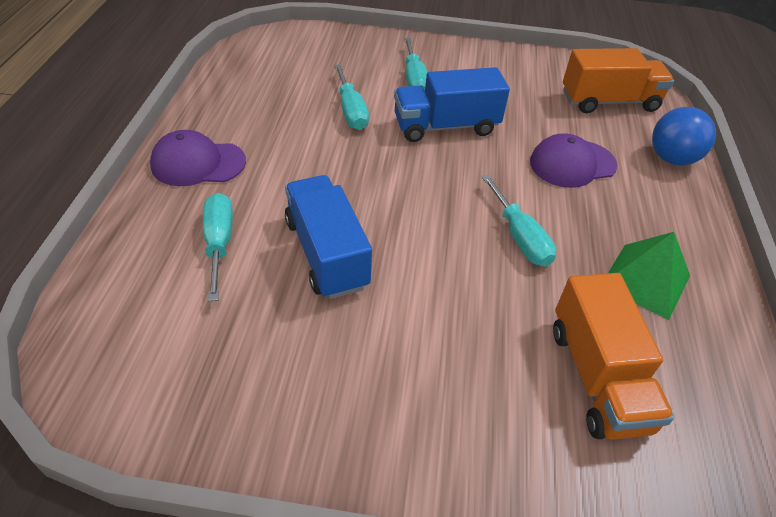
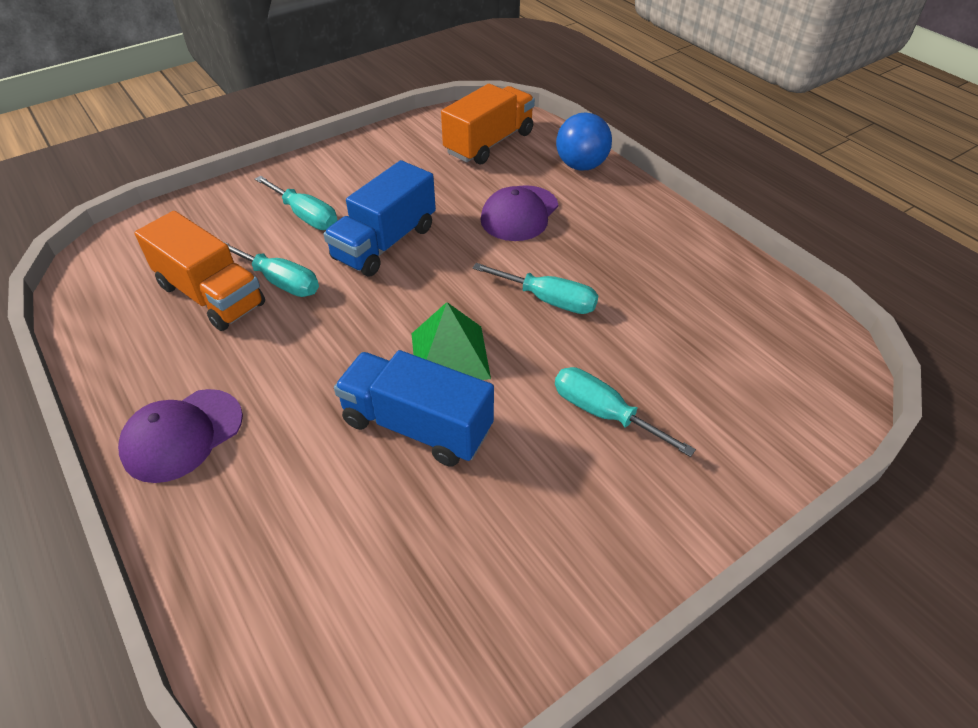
camera: 40 degrees left, 0 degrees up
(219, 243) = (306, 492): turquoise screwdriver -> turquoise screwdriver (603, 413)
(598, 377) = (709, 366): orange truck -> orange truck (211, 295)
(645, 280) = (662, 273): green pyramid -> green pyramid (449, 355)

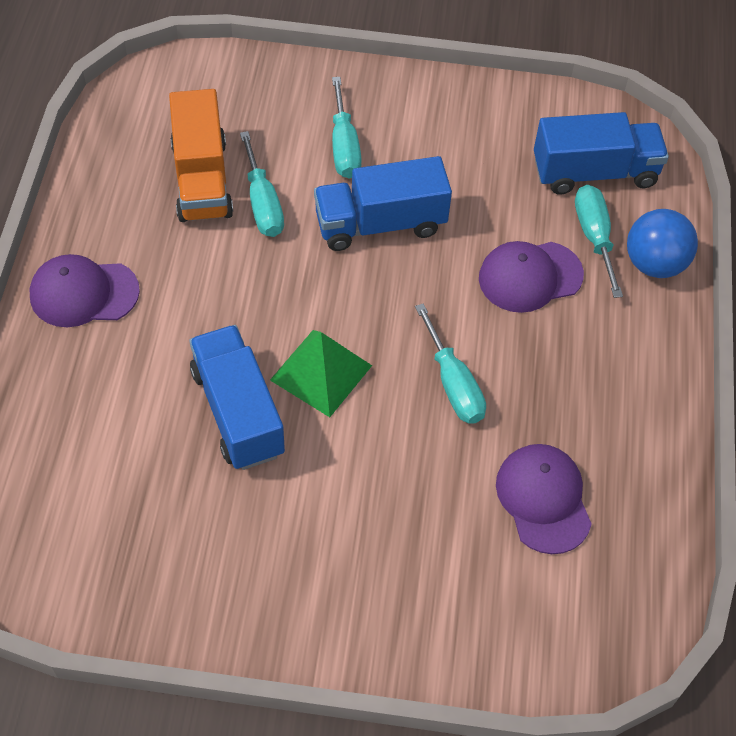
camera: 40 degrees right, 10 degrees up
(489, 143) = (594, 172): orange truck -> blue truck
(603, 413) = (380, 514): turquoise screwdriver -> turquoise screwdriver (594, 237)
(688, 325) = (543, 499): none -> purple cap

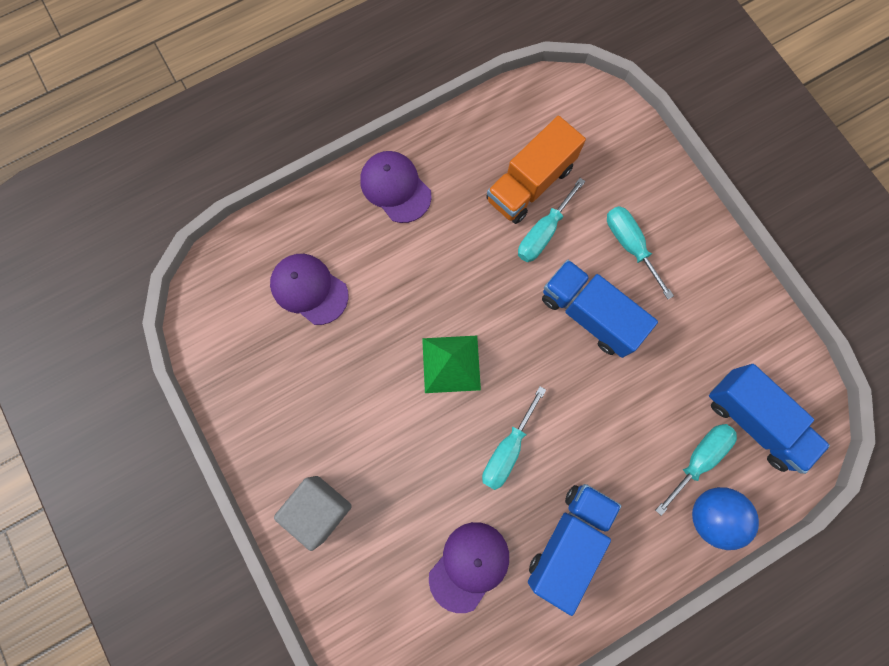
camera: 55 degrees right, 20 degrees up
(237, 412) = (386, 338): blue truck -> blue truck (568, 540)
(344, 146) = (630, 245): turquoise screwdriver -> turquoise screwdriver turned 105 degrees clockwise
(365, 605) = (319, 509): none -> grey cube
(530, 277) = (629, 439): purple cap -> purple cap (309, 289)

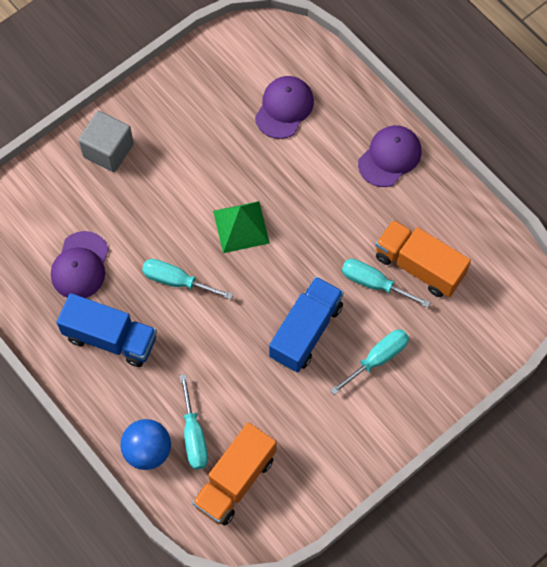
camera: 80 degrees right, 10 degrees down
(469, 566) = (80, 266): purple cap -> purple cap turned 75 degrees clockwise
(698, 458) = (194, 436): turquoise screwdriver -> turquoise screwdriver turned 45 degrees clockwise
(754, 420) = (235, 481): blue truck -> orange truck

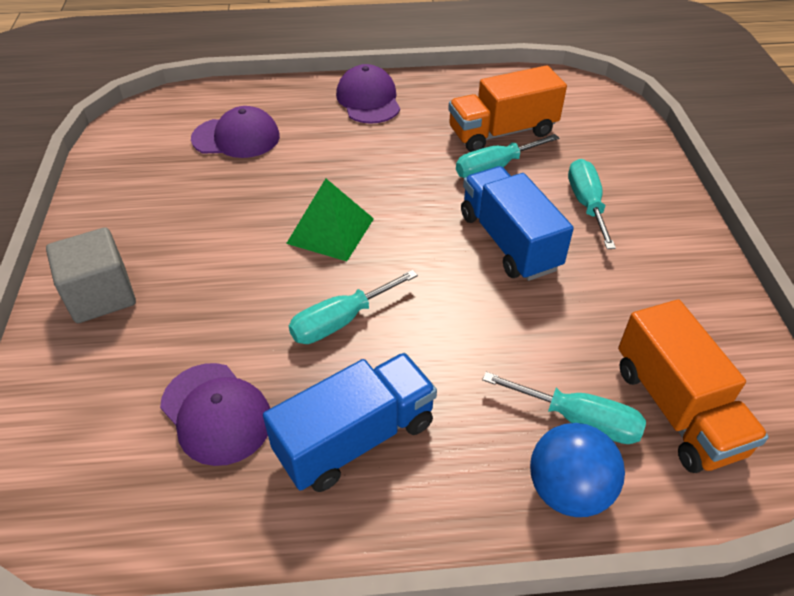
camera: 55 degrees left, 20 degrees down
(284, 108) = (236, 137): purple cap -> purple cap turned 120 degrees clockwise

